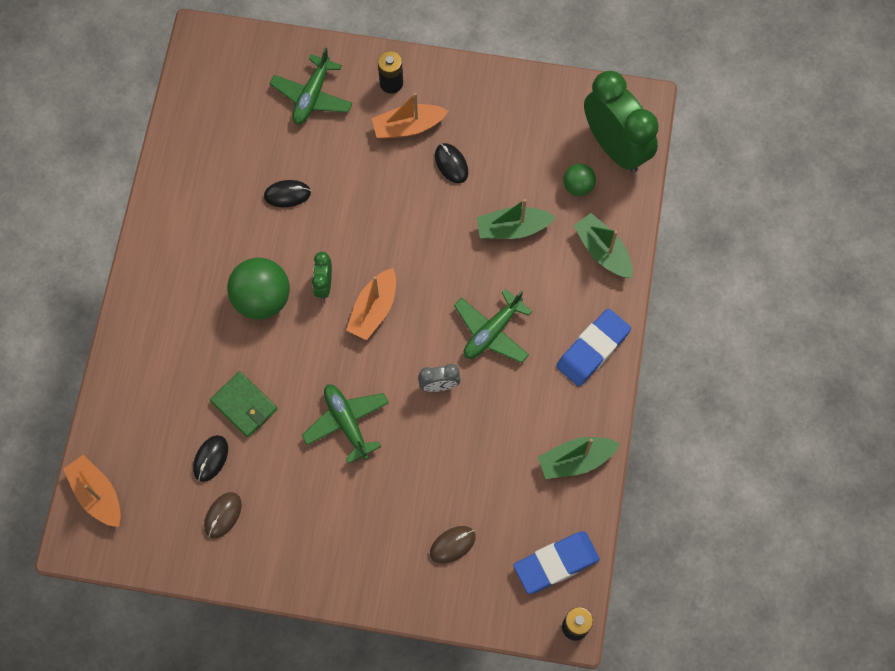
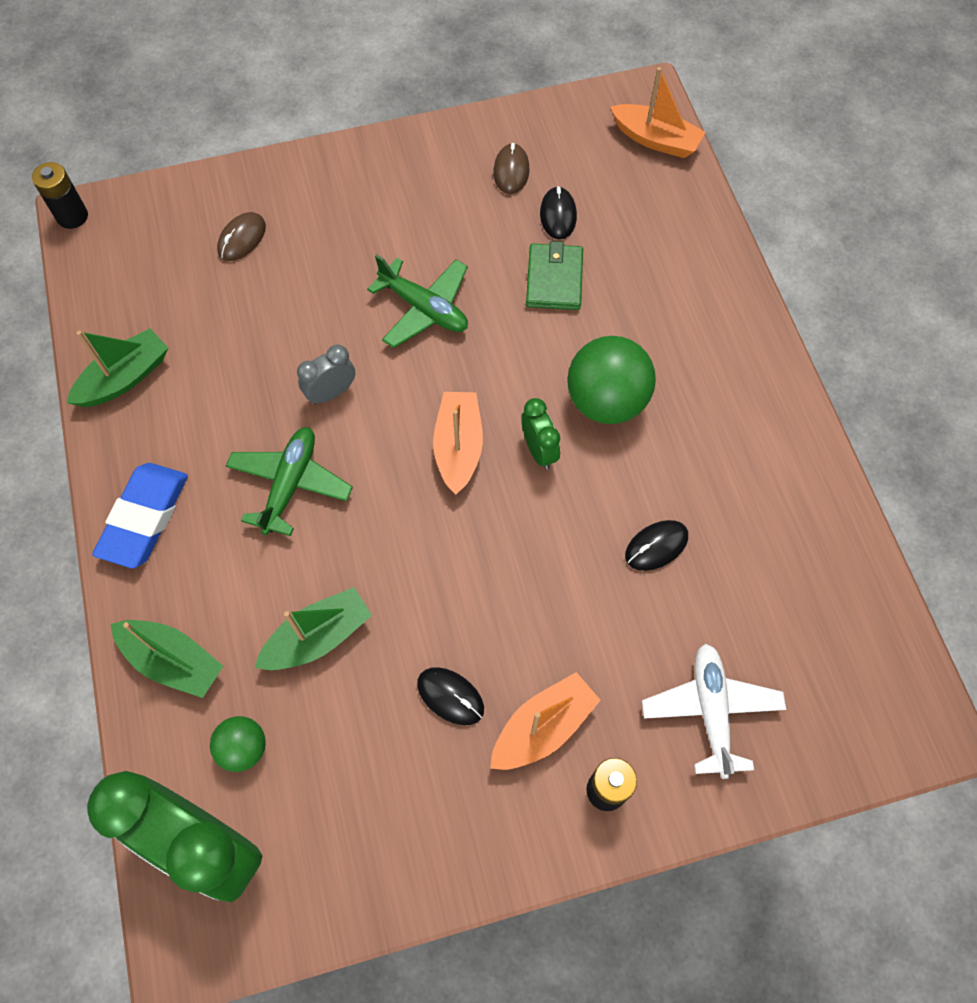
camera: 155 degrees right, 5 degrees down
(244, 405) = (554, 279): green wallet -> green wallet turned 75 degrees clockwise
(312, 96) = (711, 710): green plane -> white plane
(556, 563) = (114, 265): blue eraser -> none

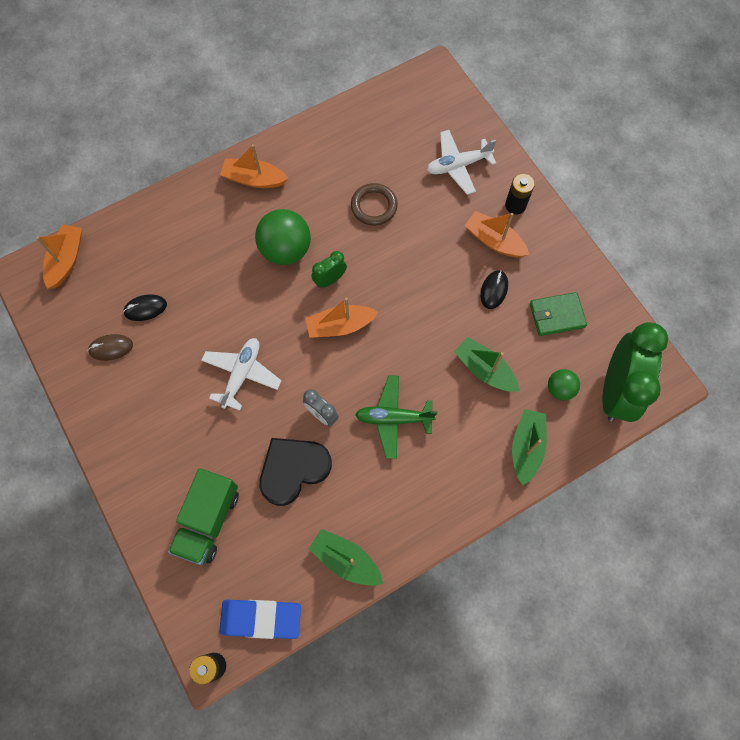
camera: 105 degrees left, 5 degrees up
(145, 518) = (443, 502): blue eraser -> blue eraser (261, 618)
(242, 239) = (208, 520): brown mouse -> green truck
(267, 343) = (293, 470): none -> black heart
(424, 309) = (242, 374): green plane -> white plane
(554, 279) = (200, 299): green wallet -> green wallet (557, 315)
(656, 546) = (374, 206): black mouse -> brown ring
(743, 383) = (254, 179): none -> orange boat

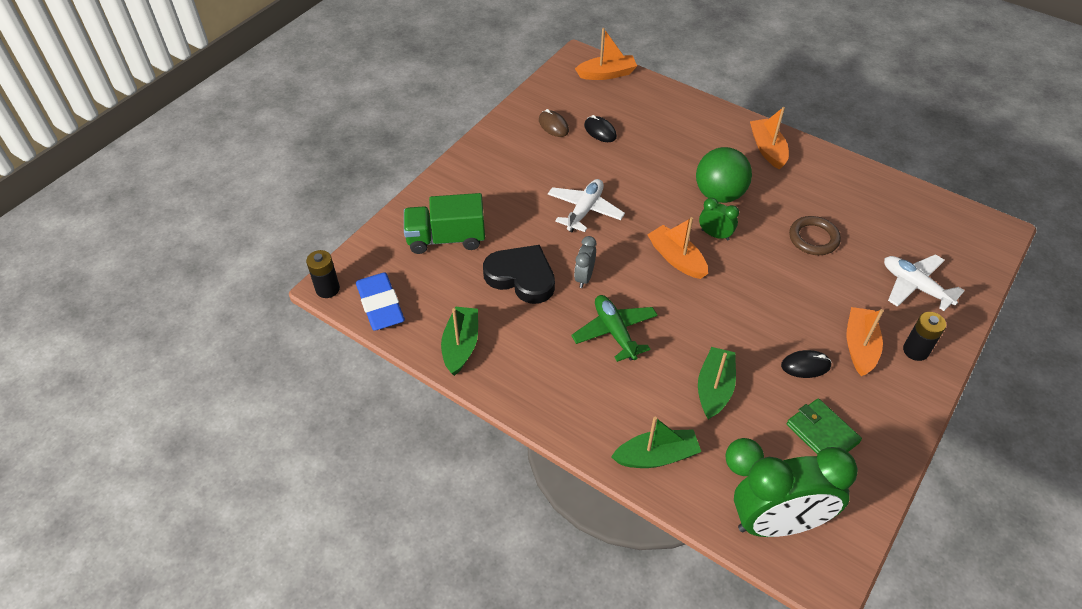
camera: 65 degrees right, 20 degrees down
(242, 374) = (584, 210): white plane -> white plane turned 60 degrees counterclockwise

